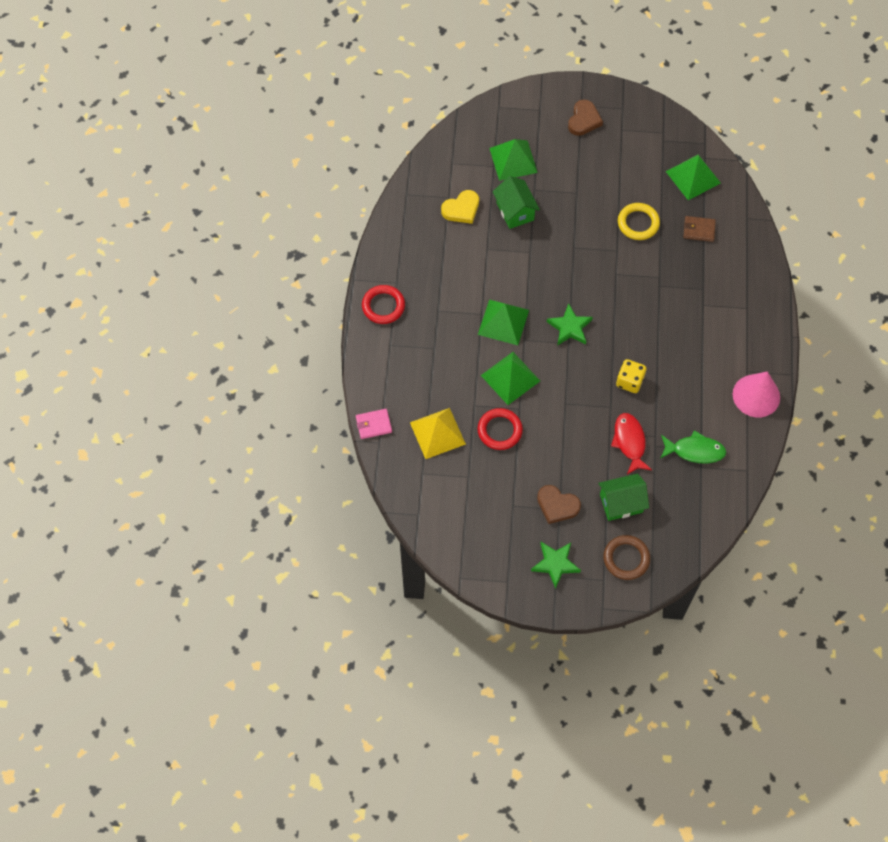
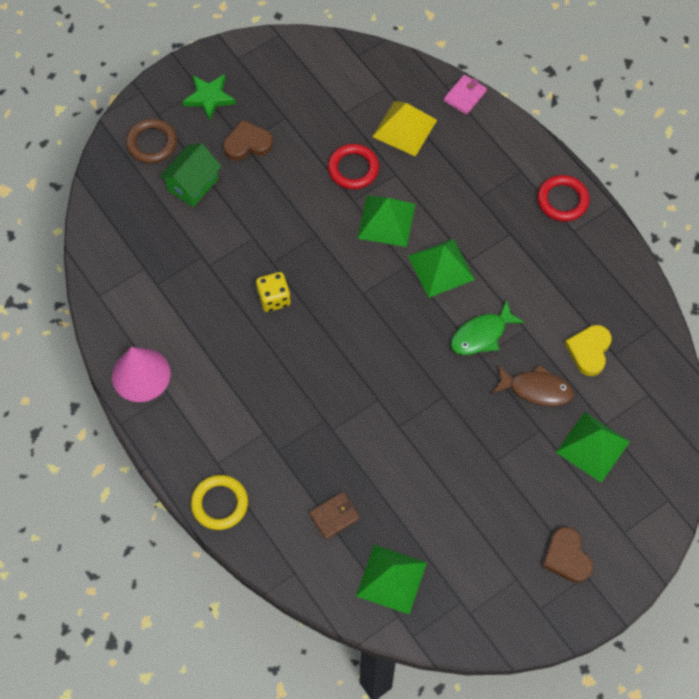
camera: 140 degrees right, 0 degrees up
(515, 211) = (536, 389): green house -> brown fish
(569, 327) = (374, 309): green star -> none
(629, 442) = (228, 242): red fish -> none
(638, 223) = (403, 474): yellow ring -> yellow ring (219, 503)
(695, 451) = (161, 278): green fish -> green fish (482, 335)

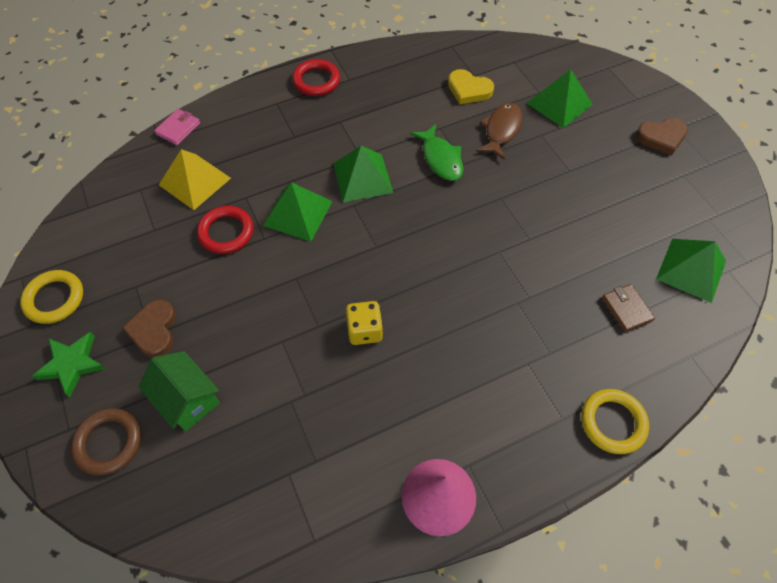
camera: 80 degrees left, 5 degrees down
(263, 65) = (54, 299): none -> yellow ring
(465, 96) = (178, 129): pink wallet -> pink wallet turned 75 degrees clockwise

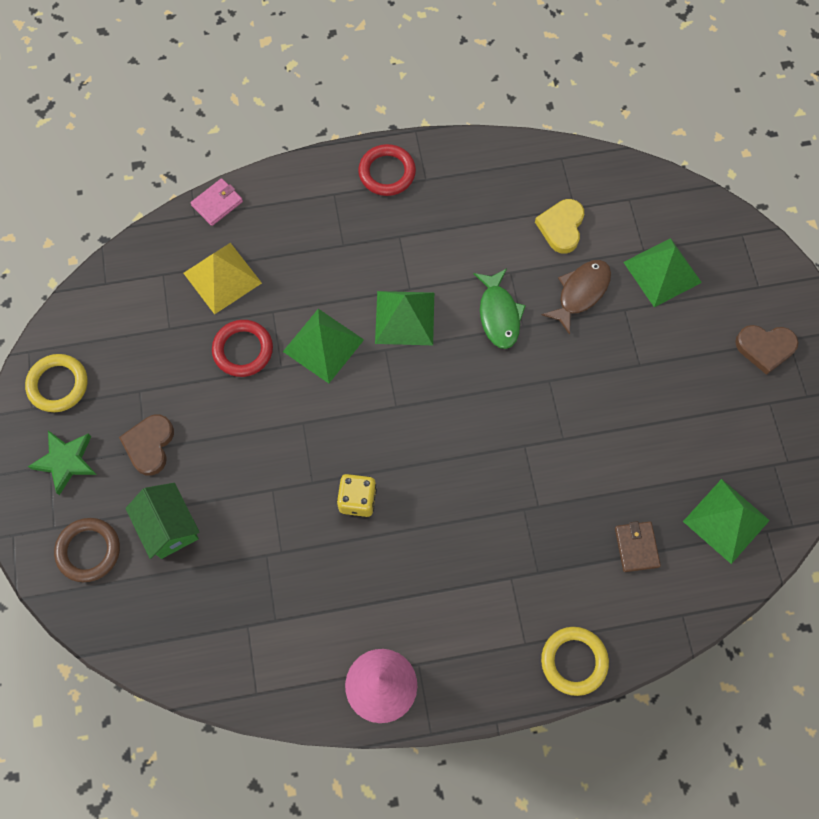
camera: 15 degrees right, 10 degrees up
(468, 90) = (561, 227): yellow heart -> yellow heart turned 60 degrees clockwise

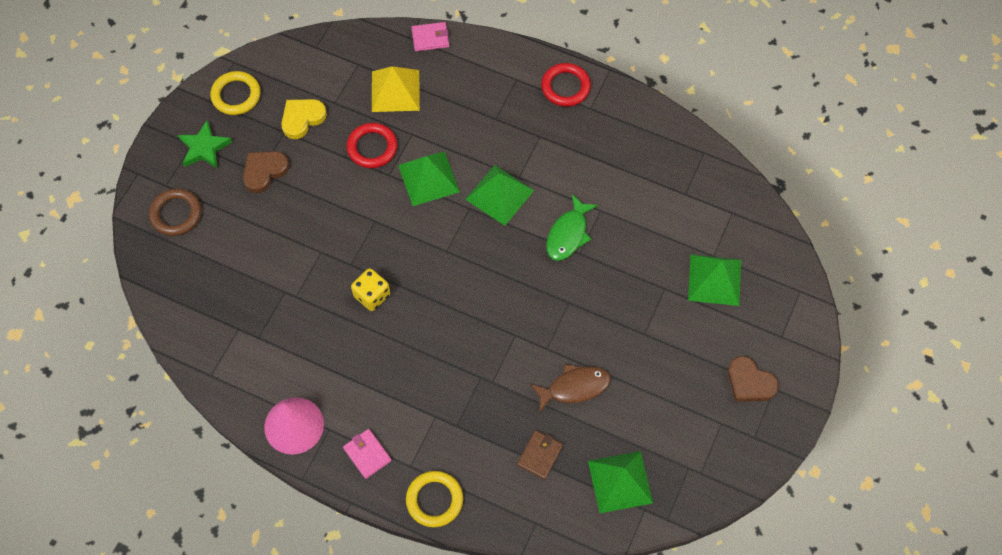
camera: 35 degrees right, 5 degrees down
(169, 527) = (236, 232): green house -> none
(475, 662) = (367, 454): none -> pink wallet
(561, 227) = (663, 201): yellow heart -> yellow heart (302, 119)
(580, 293) = (640, 256): brown fish -> brown fish (574, 387)

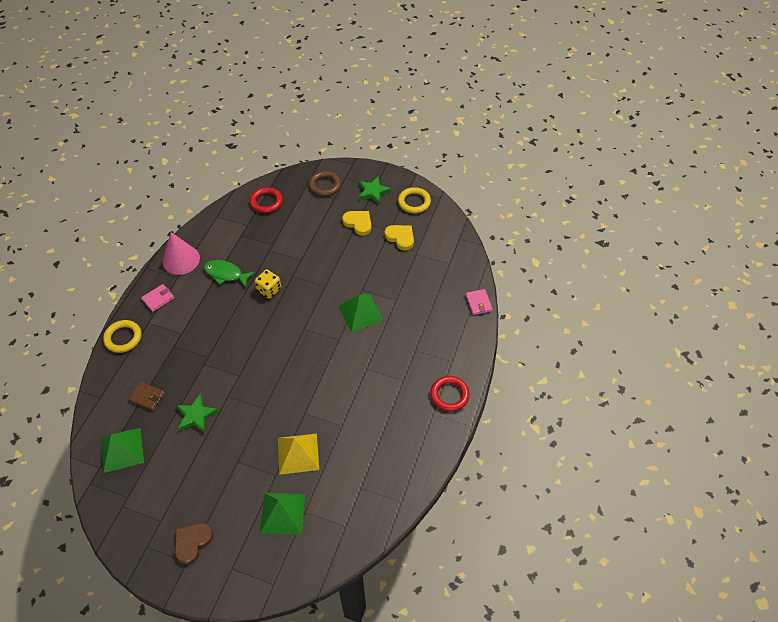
camera: 85 degrees right, 10 degrees down
(264, 171) = (358, 223): brown heart -> yellow heart
(372, 147) = (382, 278): red ring -> red ring (266, 202)
(395, 91) = (430, 286): yellow pyramid -> yellow pyramid (298, 453)
(499, 195) = (350, 357): green pyramid -> none
(568, 234) = (319, 404): green fish -> green fish (226, 274)
(574, 387) = (196, 416): brown fish -> green star

